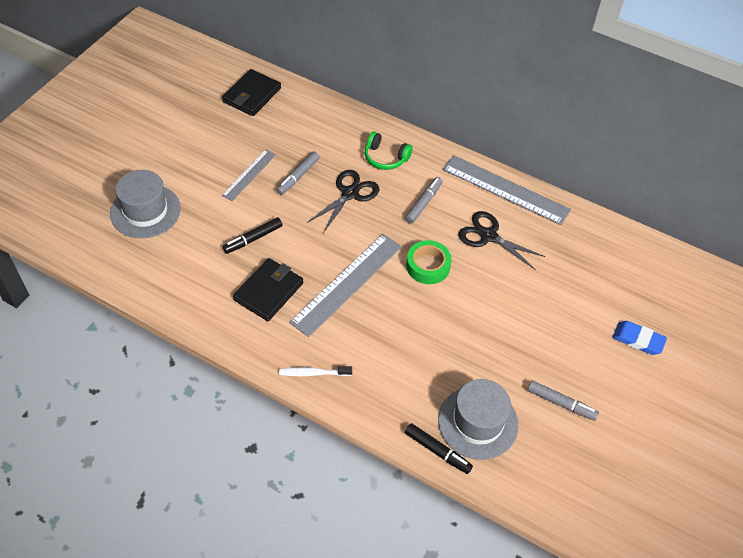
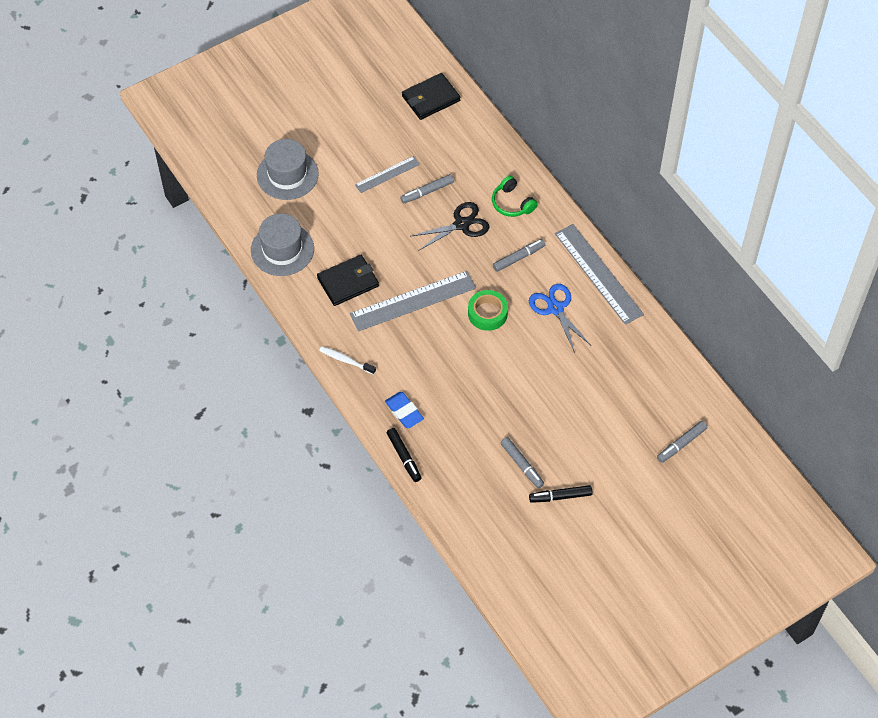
camera: 30 degrees right, 5 degrees up
(253, 239) = (360, 233): black marker -> black marker (560, 496)
(478, 422) = (447, 450): grey hat -> grey hat (282, 249)
(488, 236) = (555, 308): black scissors -> blue scissors
(638, 340) = (620, 445): blue eraser -> blue eraser (404, 412)
(690, 314) = (681, 444): none -> grey marker

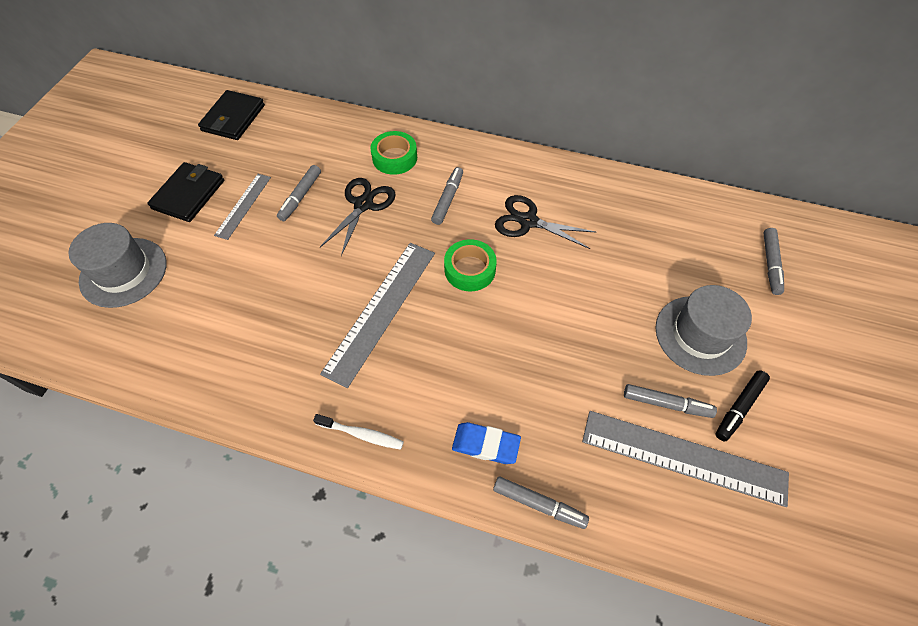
camera: 40 degrees left, 0 degrees up
(282, 249) = (176, 357): grey hat -> grey hat (700, 335)
(346, 360) = (362, 434): white toothbrush -> white toothbrush turned 150 degrees counterclockwise
(348, 282) = (289, 340): black wallet -> black wallet (189, 194)
(404, 457) = (538, 504): black marker -> grey marker
(512, 203) = (394, 158): green headphones -> green tape
(555, 308) = (528, 221): blue scissors -> black scissors
(598, 273) = (532, 167): grey ruler -> grey ruler (683, 457)

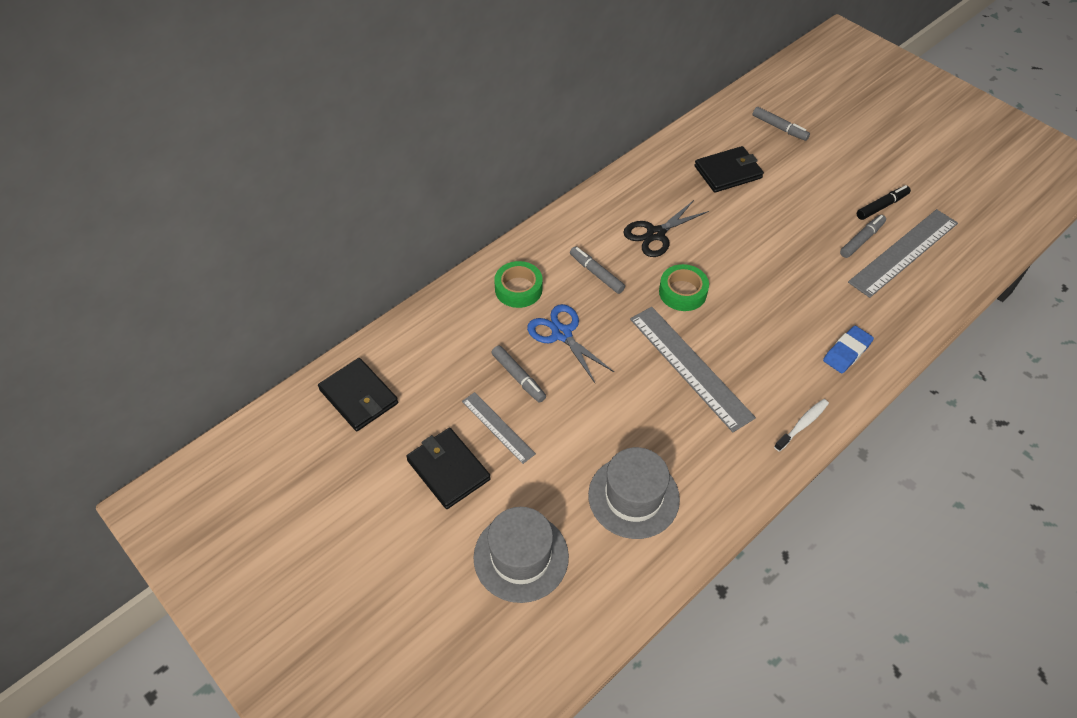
camera: 60 degrees left, 5 degrees down
(363, 204) = (562, 334): black scissors -> blue scissors
(538, 504) = (905, 343): grey marker -> none
(661, 245) = (728, 172): none -> black wallet
(700, 335) = (817, 194): grey hat -> grey hat (633, 497)
(739, 407) = (881, 206): black marker -> black marker turned 105 degrees counterclockwise

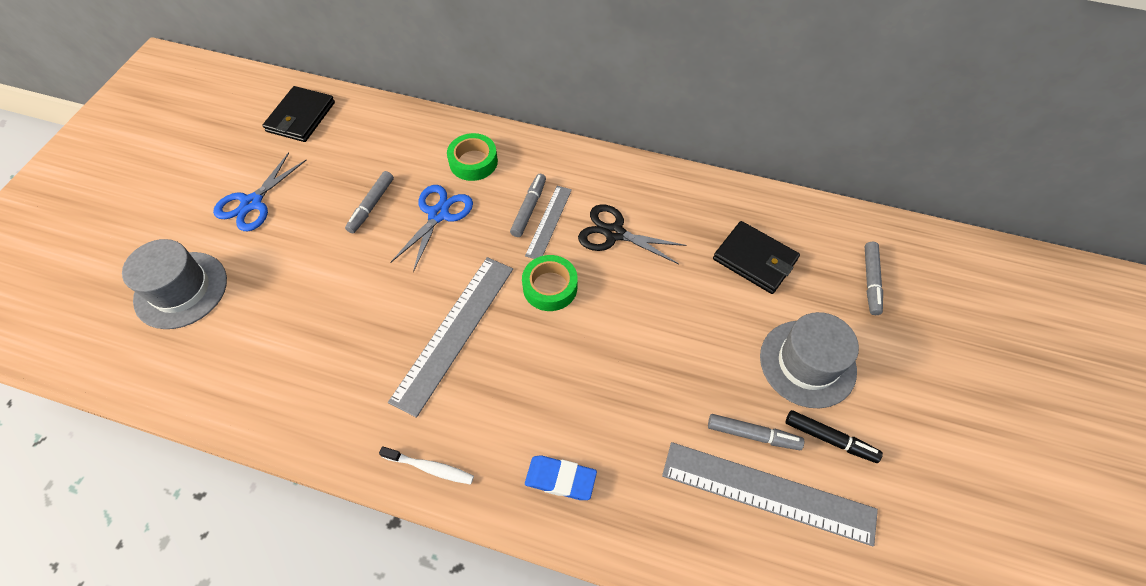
camera: 60 degrees right, 5 degrees up
(448, 469) = (252, 203): black wallet -> blue scissors
(498, 427) = (310, 215): grey ruler -> grey ruler (549, 222)
(633, 497) = (274, 347): grey hat -> grey hat (807, 363)

